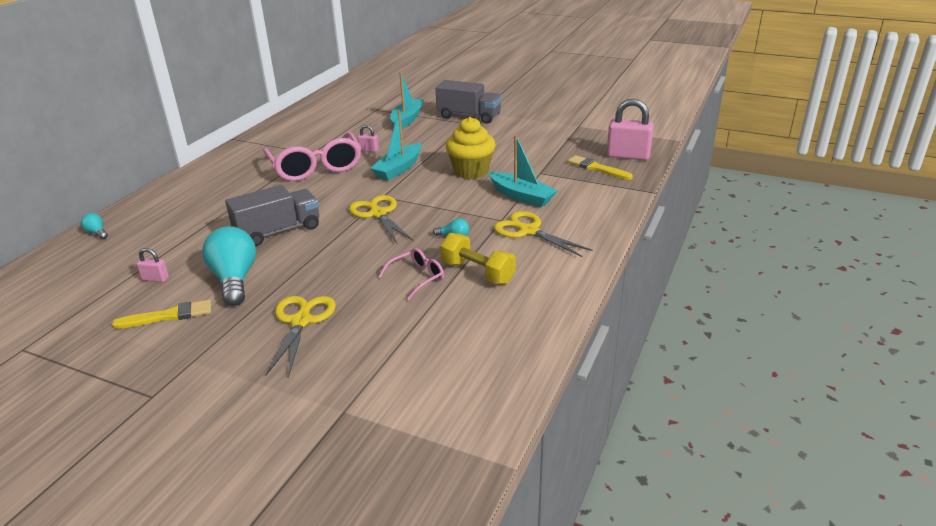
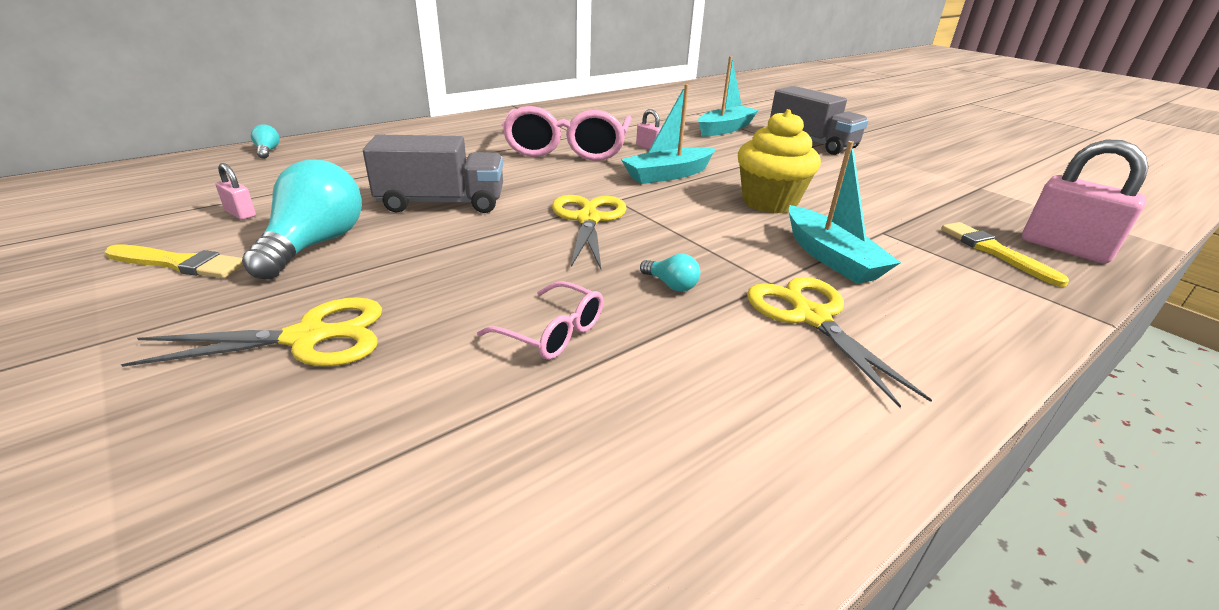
camera: 25 degrees right, 0 degrees up
(301, 321) = (310, 337): yellow scissors -> yellow scissors turned 45 degrees clockwise
(417, 278) = (552, 332): pink glasses -> pink glasses turned 45 degrees clockwise
(477, 272) = (664, 362): yellow dumbbell -> none

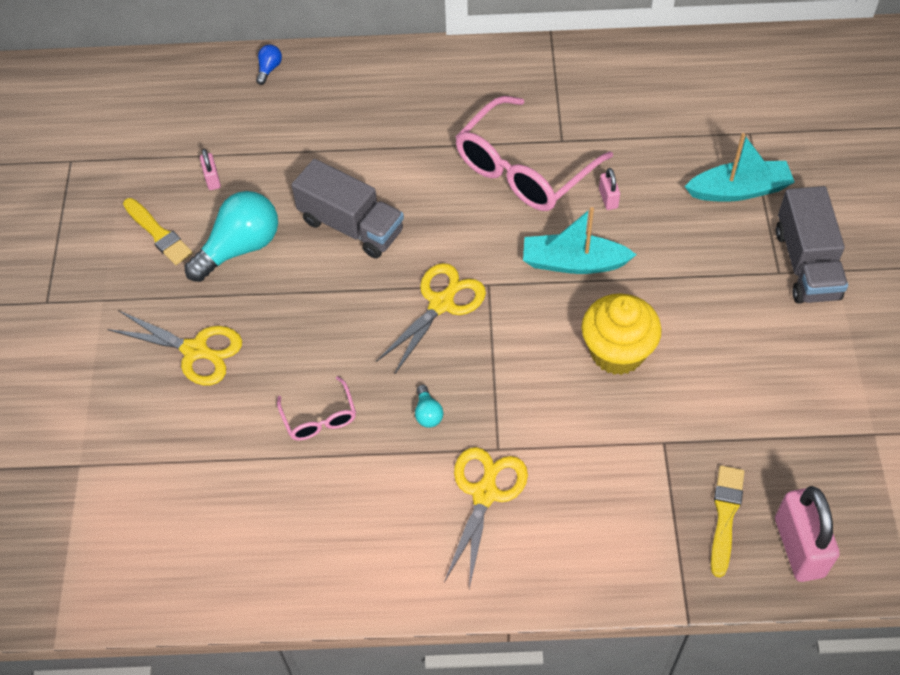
camera: 40 degrees right, 25 degrees up
(267, 151) = (269, 69): turquoise light bulb -> blue light bulb
(831, 257) = (576, 447): turquoise boat -> none

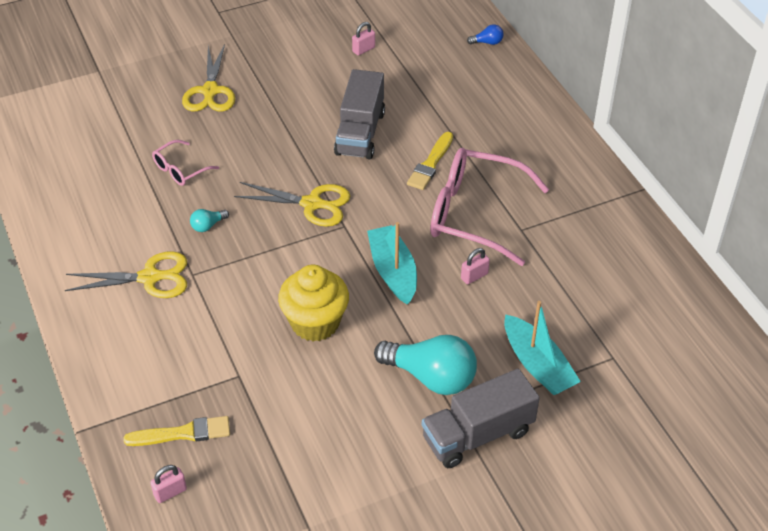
camera: 65 degrees right, 10 degrees down
(158, 234) = (300, 41): yellow brush -> yellow brush (430, 164)
(240, 248) = (309, 83): turquoise light bulb -> turquoise light bulb (431, 377)
(799, 547) = (170, 492): pink padlock -> pink padlock, size x0.47

